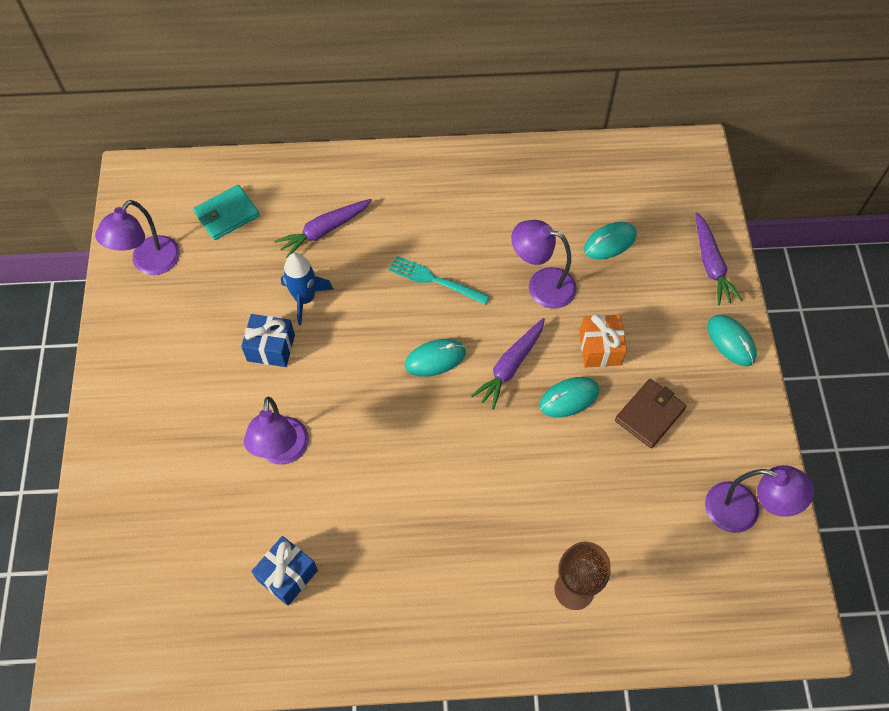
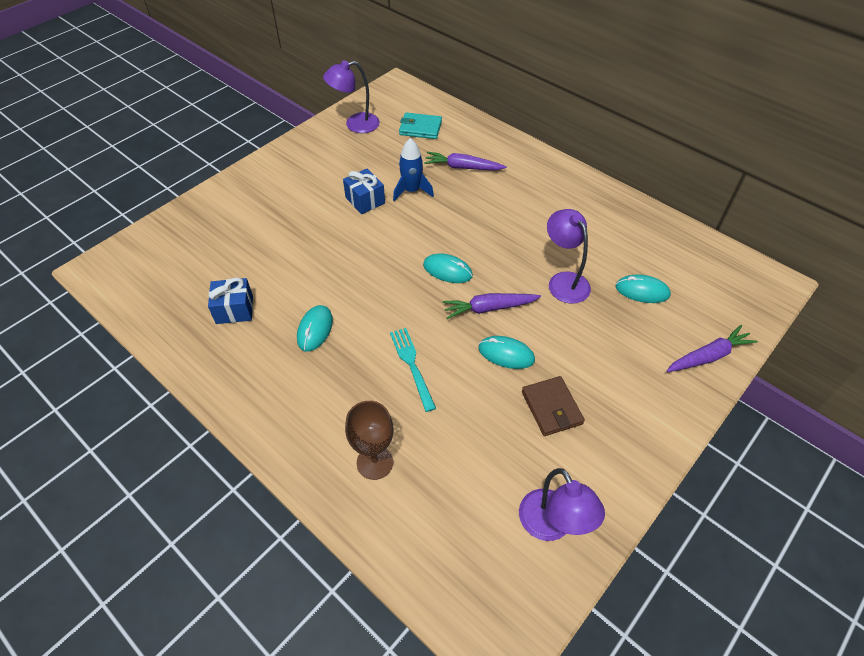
camera: 45 degrees right, 10 degrees down
(282, 452) = (308, 251): purple lamp -> none
(434, 280) = (497, 232): turquoise fork -> turquoise fork (411, 365)
(600, 348) = (562, 343): orange gift -> none
(649, 415) = (551, 408): brown wallet -> brown wallet turned 75 degrees clockwise
(711, 264) = (708, 356): purple carrot -> purple carrot turned 150 degrees counterclockwise
(731, 341) = (669, 413): turquoise mouse -> turquoise mouse (315, 329)

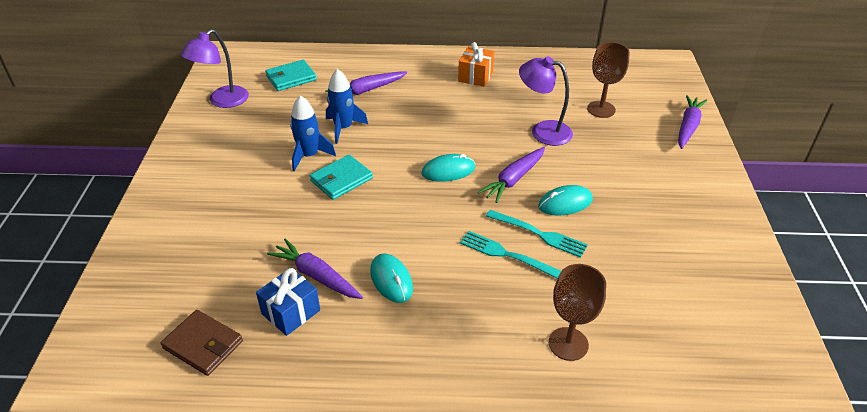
camera: 40 degrees left, 10 degrees down
(274, 295) = (316, 276): none -> purple carrot
(365, 200) = (309, 156): blue gift -> blue rocket
(366, 232) = (341, 179): none -> turquoise wallet
(455, 365) = (539, 234): none -> turquoise fork
(551, 408) = (639, 219): brown wallet -> brown wallet (203, 345)
(551, 526) = (734, 294): purple lamp -> none
(565, 199) = (475, 76): none -> orange gift
(642, 291) = (601, 109): turquoise mouse -> brown goblet

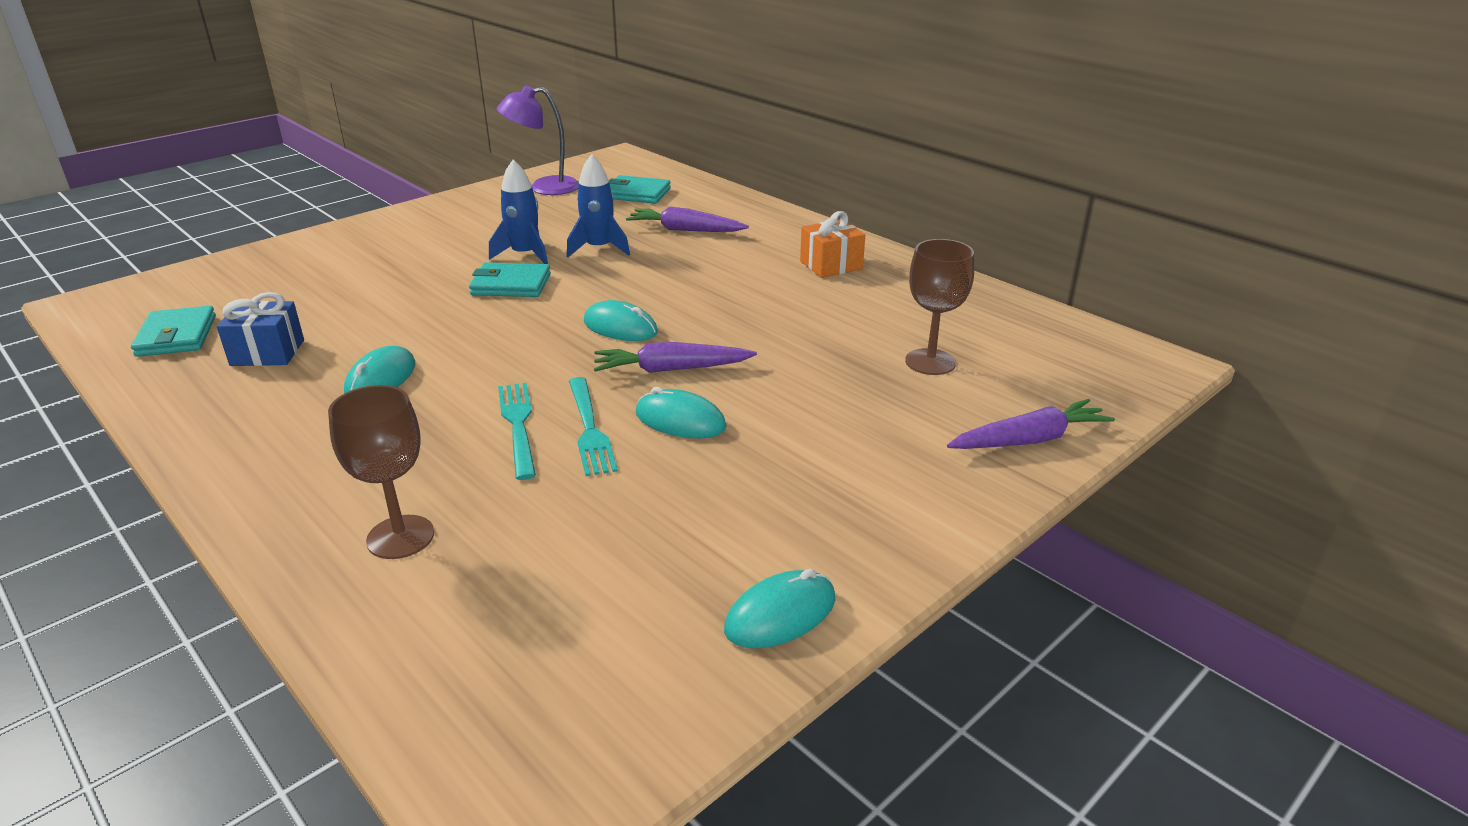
camera: 45 degrees right, 10 degrees down
(203, 345) = (176, 336): brown wallet -> turquoise wallet
(316, 276) = (338, 340): purple carrot -> none
(543, 131) = (803, 346): purple lamp -> none
(740, 259) = (780, 614): none -> turquoise mouse

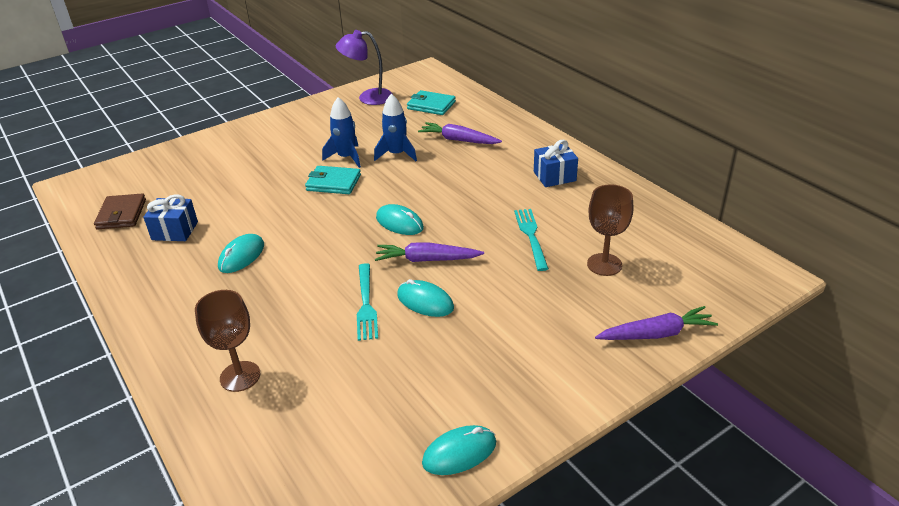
camera: 10 degrees right, 5 degrees up
(176, 336) = (121, 214): turquoise wallet -> brown wallet
(518, 425) = (321, 298): turquoise fork -> turquoise fork (531, 236)
(831, 265) = (554, 176): orange gift -> blue gift

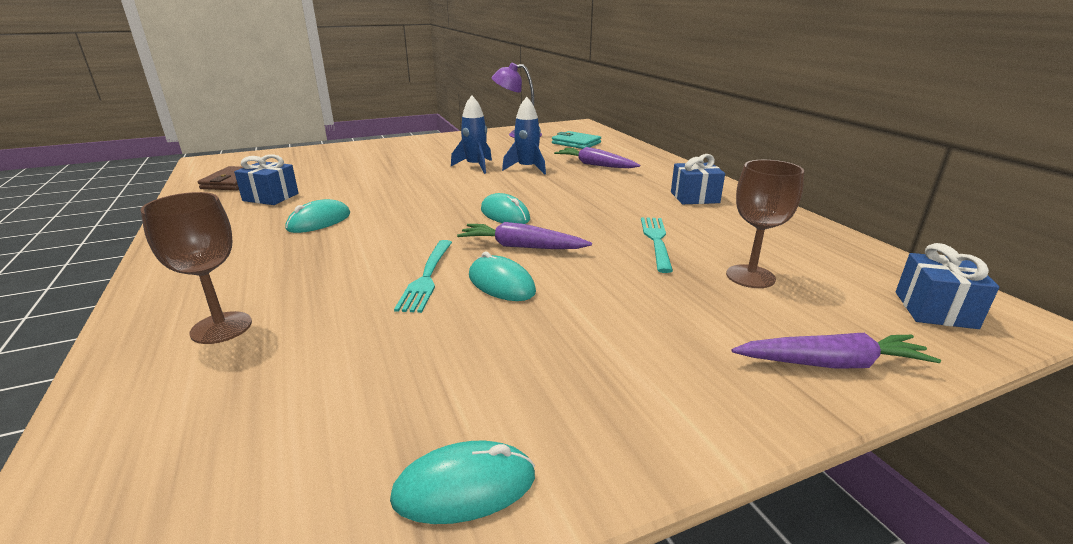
camera: 10 degrees right, 10 degrees down
(333, 183) = (452, 181): turquoise wallet -> none
(726, 277) = (935, 310): none -> blue gift

